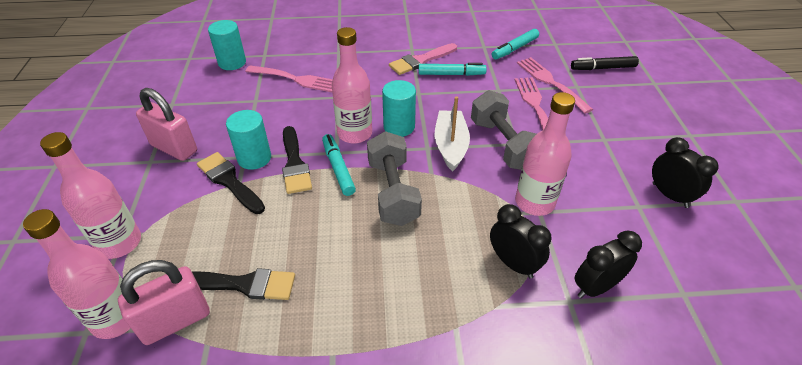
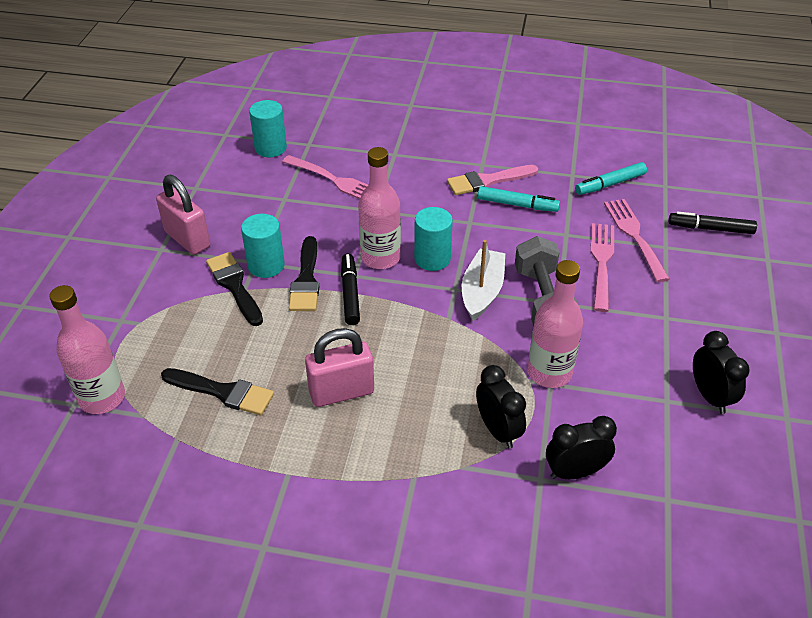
camera: 15 degrees right, 0 degrees up
(119, 243) = (117, 328): pink bottle -> none
(175, 321) = (154, 412): pink padlock -> pink padlock (341, 392)
(338, 168) = (350, 293): turquoise marker -> black marker
(393, 192) = (399, 330): grey dumbbell -> none

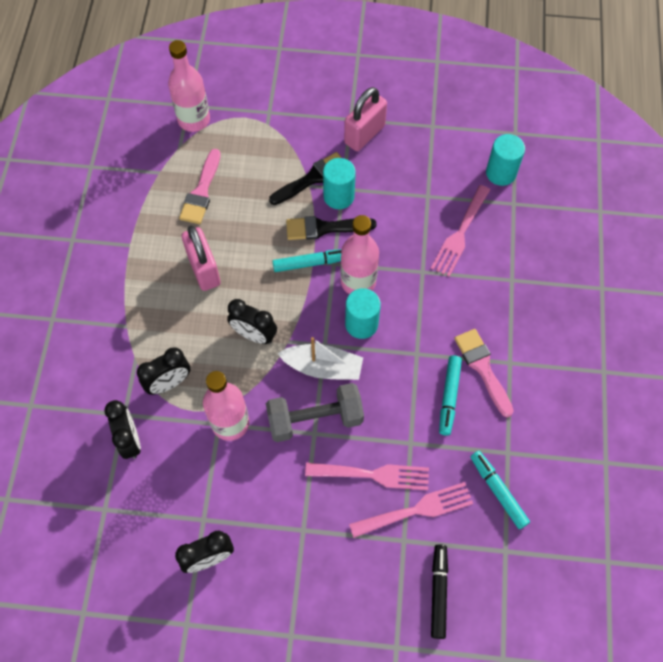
camera: 85 degrees right, 20 degrees up
(223, 392) = (201, 191): black brush -> pink brush
(350, 293) = (311, 263): black marker -> turquoise marker
(438, 347) = (254, 335): none -> black clock

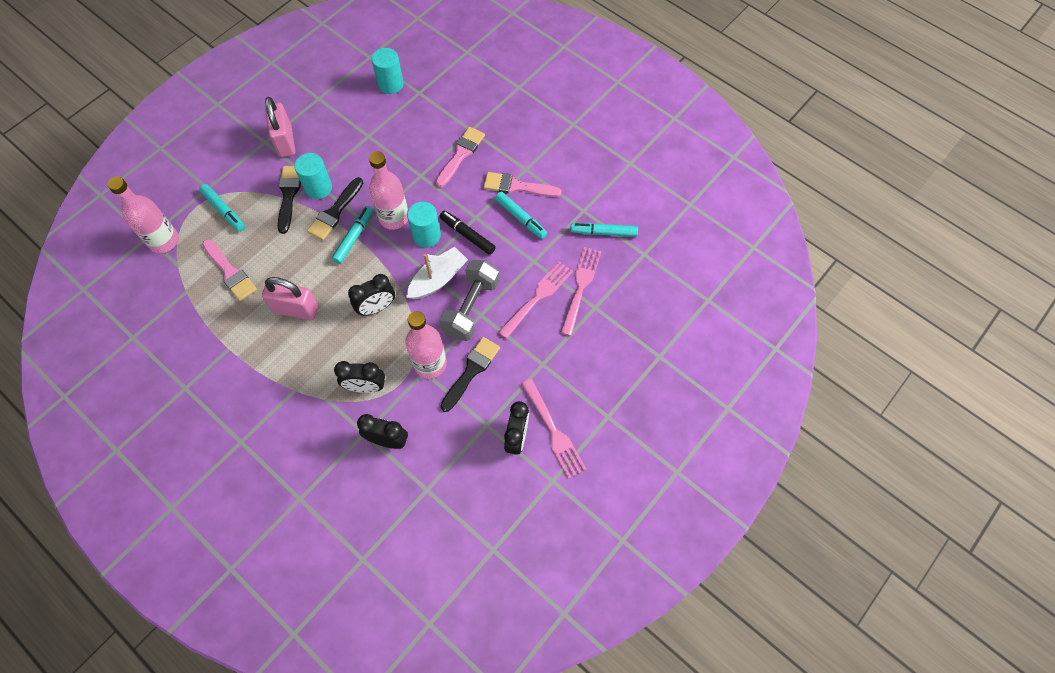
camera: 55 degrees left, 0 degrees up
(169, 383) = (366, 387): black clock -> black clock turned 90 degrees clockwise
(249, 466) = (471, 371): none -> black brush
(257, 141) = (224, 211): none -> turquoise marker
(438, 592) = (642, 309): black marker -> black marker (467, 235)
(460, 234) = (413, 136): pink fork -> pink fork (554, 432)
(475, 290) = (461, 154): none -> pink brush

